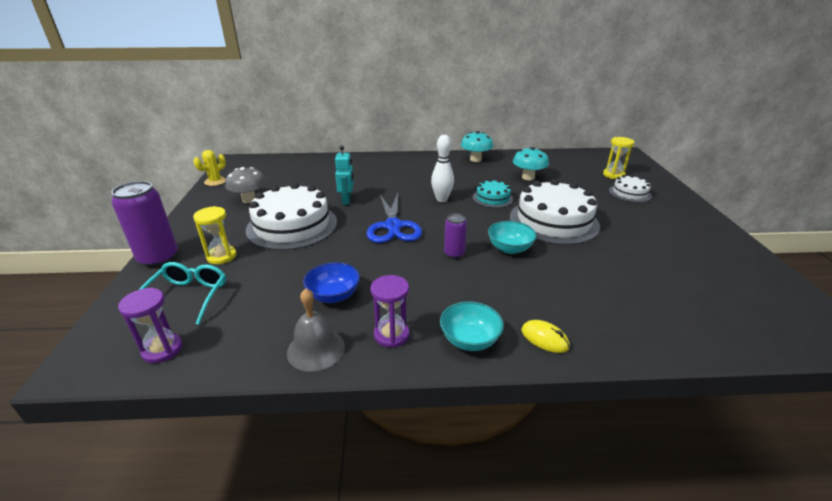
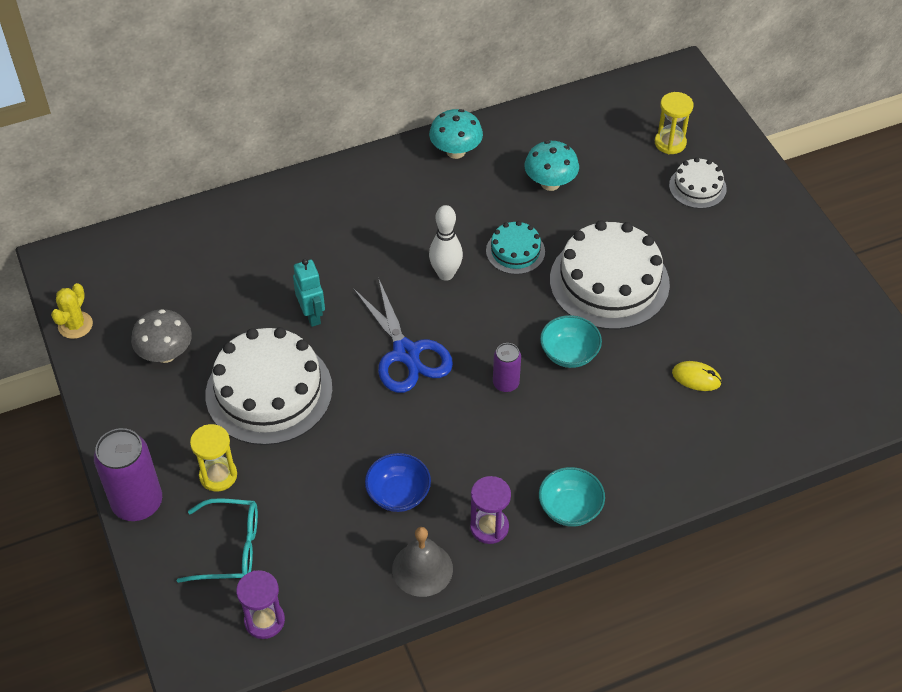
camera: 20 degrees left, 20 degrees up
(188, 296) = (231, 548): turquoise glasses -> turquoise glasses turned 105 degrees clockwise
(544, 338) = (642, 483): yellow mouse -> yellow mouse (696, 378)

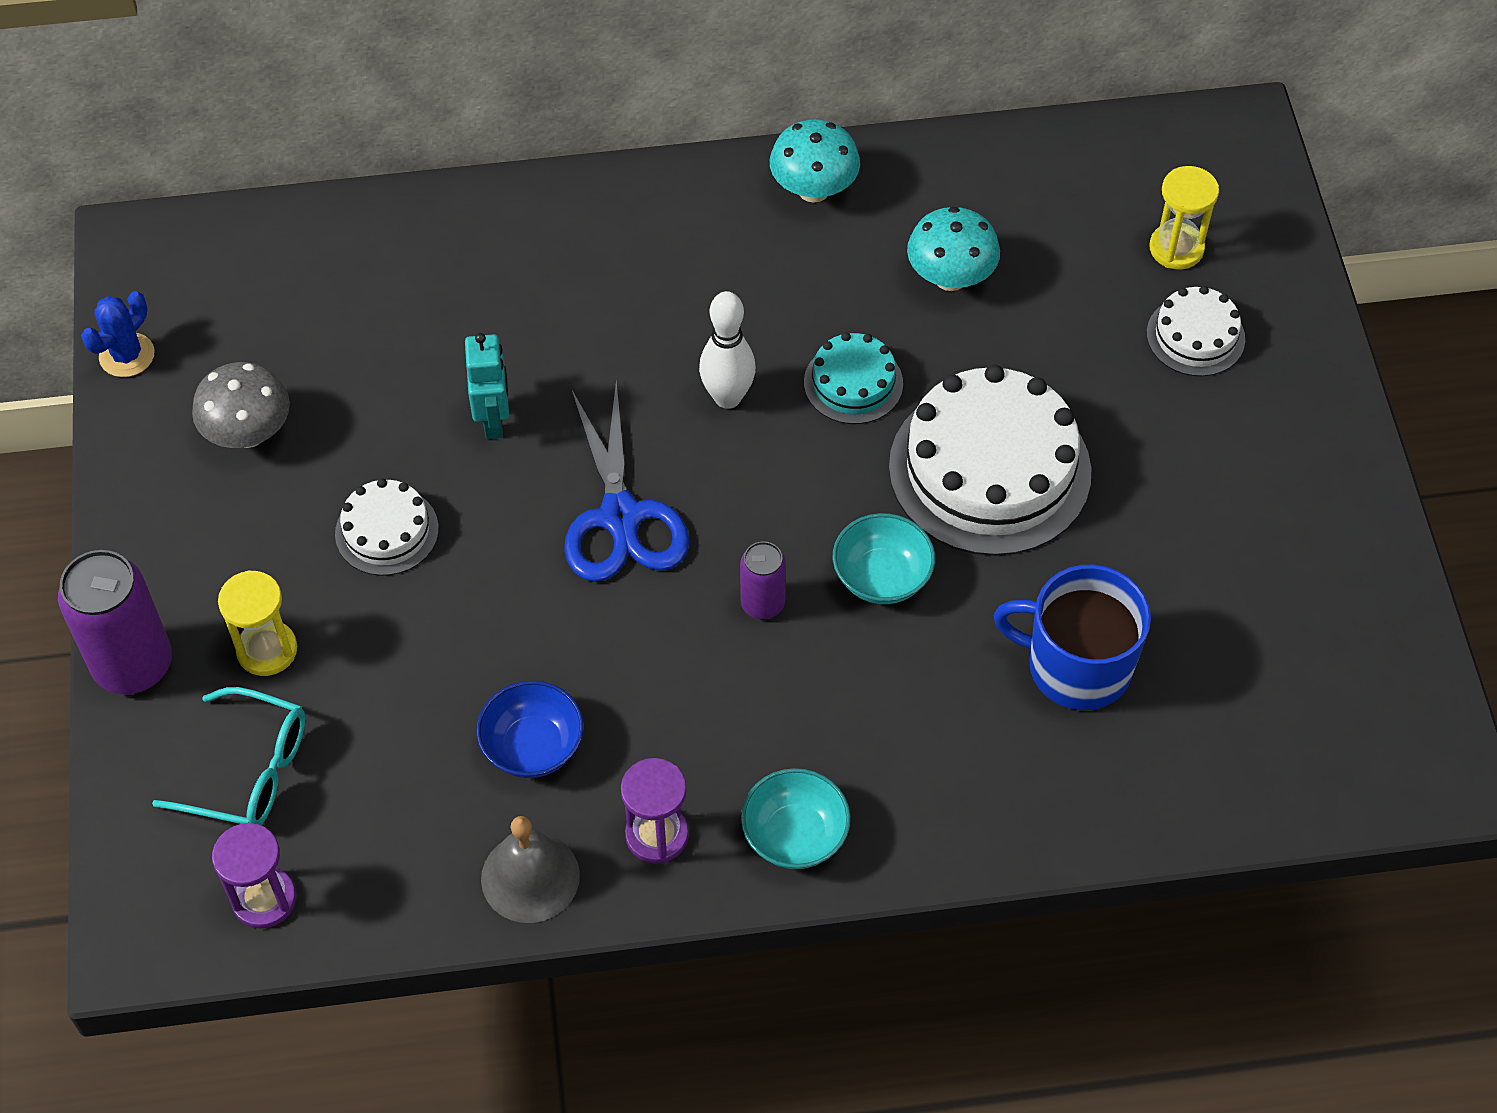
camera: 15 degrees right, 5 degrees up
(75, 325) = (127, 355): yellow cactus -> blue cactus
(269, 391) = (387, 531): white cake -> white cake, size x0.50
(696, 378) = (1076, 666): yellow mouse -> blue mug

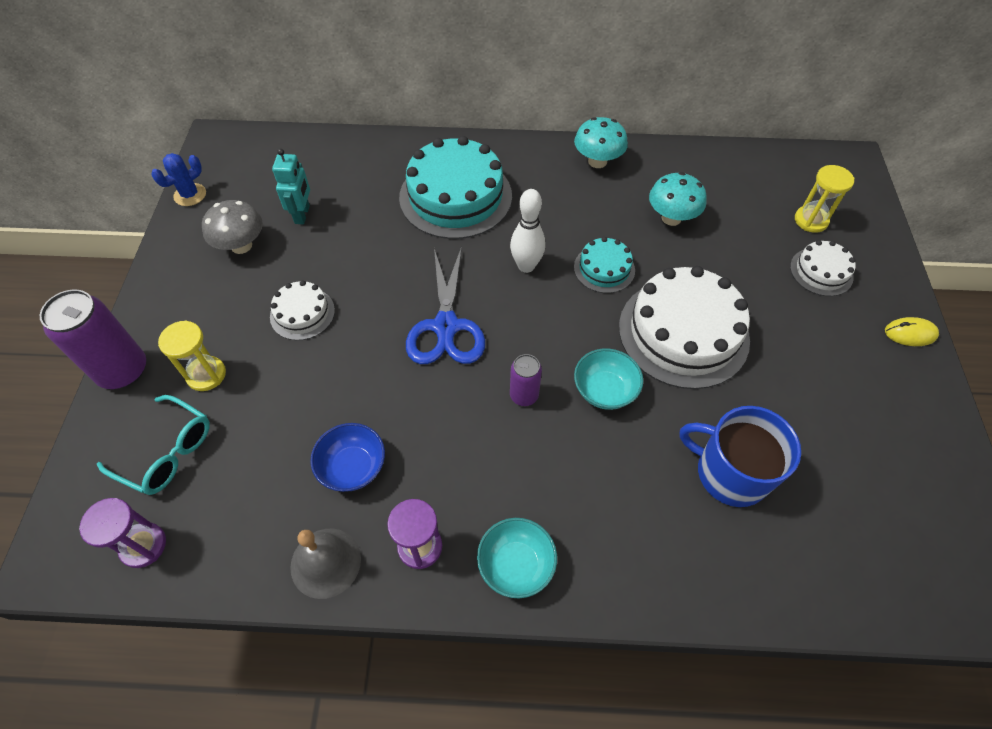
camera: 10 degrees right, 0 degrees up
(493, 420) = (384, 259): turquoise robot -> turquoise robot (302, 214)
(585, 291) = (455, 196): none -> turquoise cake
(1331, 418) = (910, 333): none -> yellow mouse

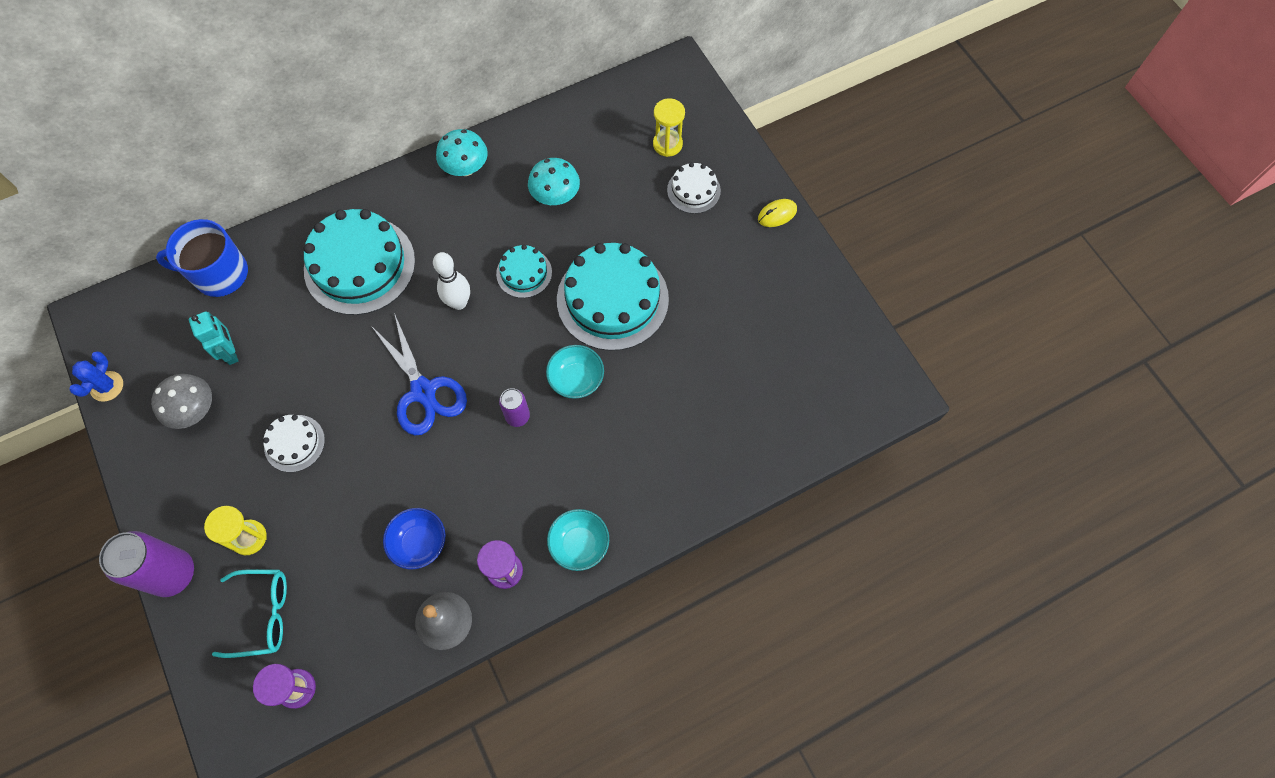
camera: 30 degrees left, 10 degrees up
(683, 332) = (612, 299): white cake -> turquoise cake
(730, 473) = (694, 396): blue mug -> blue mug (220, 274)

